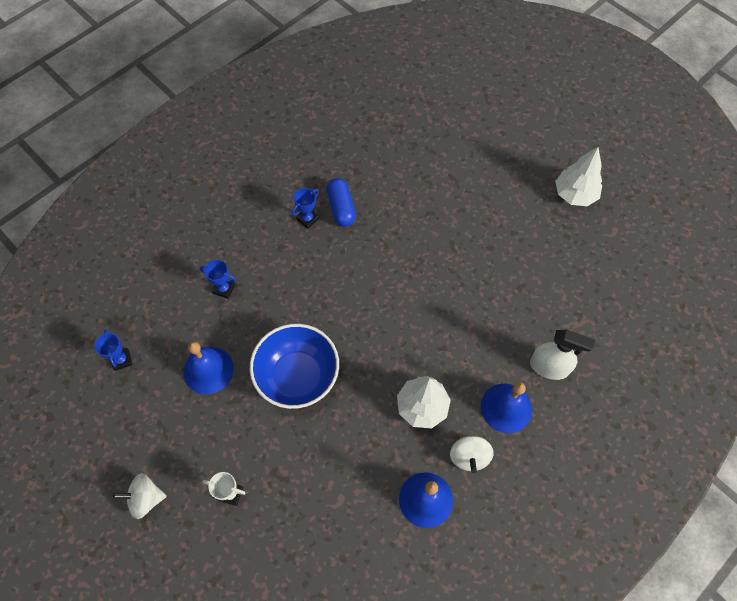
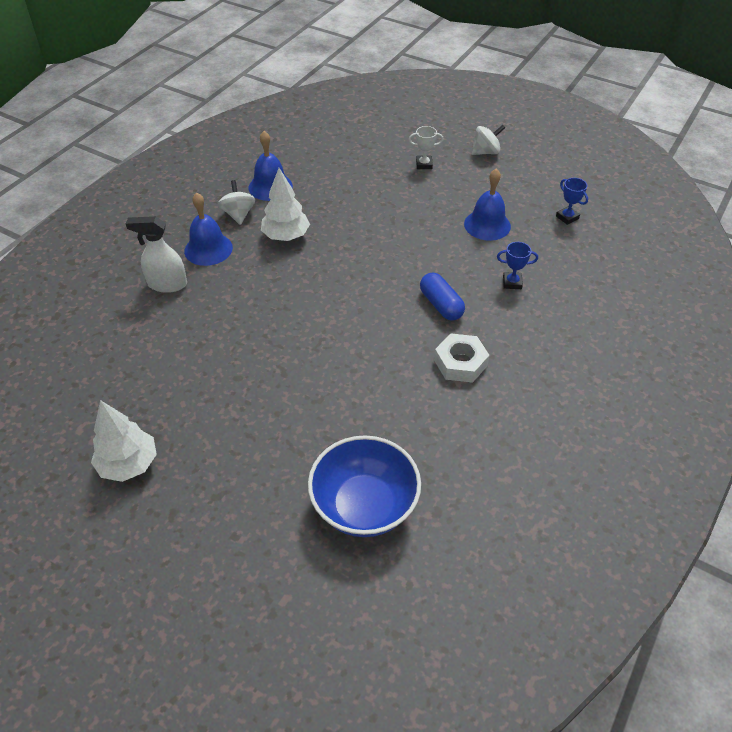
camera: 165 degrees right, 15 degrees down
(297, 376) = (405, 235): blue bowl -> blue bowl (364, 506)
(307, 219) = (460, 363): blue trophy -> white nut
(341, 208) = (426, 383): blue capsule -> blue capsule (441, 305)

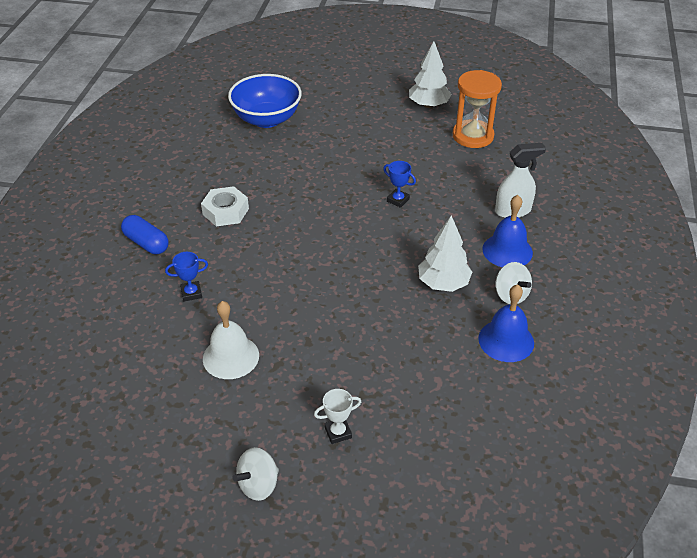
camera: 160 degrees right, 5 degrees down
(120, 391) = (473, 136): none -> orange hourglass
(441, 305) = (256, 254): blue capsule -> blue capsule (146, 243)
(487, 225) = (231, 357): blue bell -> white bell
(567, 217) = (134, 395): blue trophy -> blue trophy (398, 200)

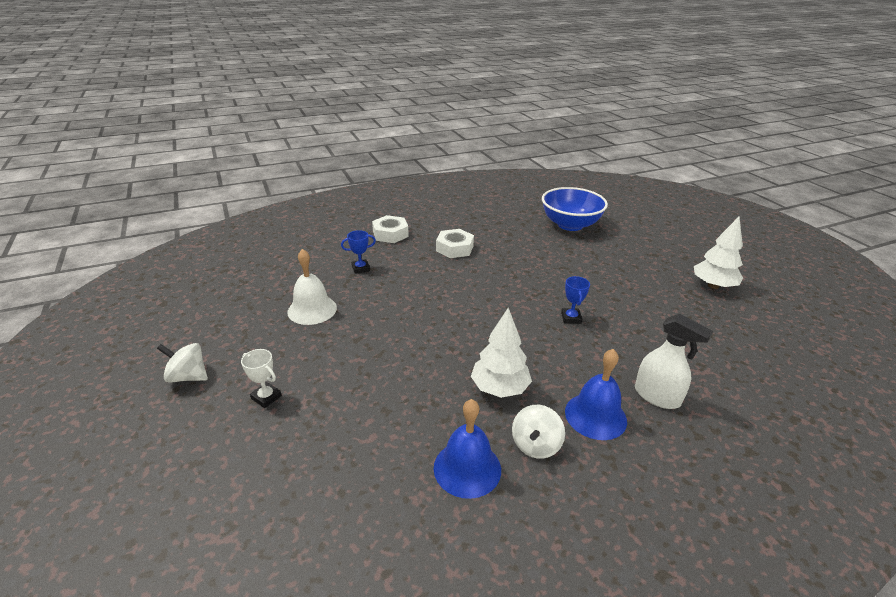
camera: 55 degrees right, 10 degrees down
(146, 243) = (390, 234): blue capsule -> white nut
(191, 293) = (360, 268): blue trophy -> blue trophy turned 60 degrees counterclockwise
(473, 136) = (718, 326): orange hourglass -> none

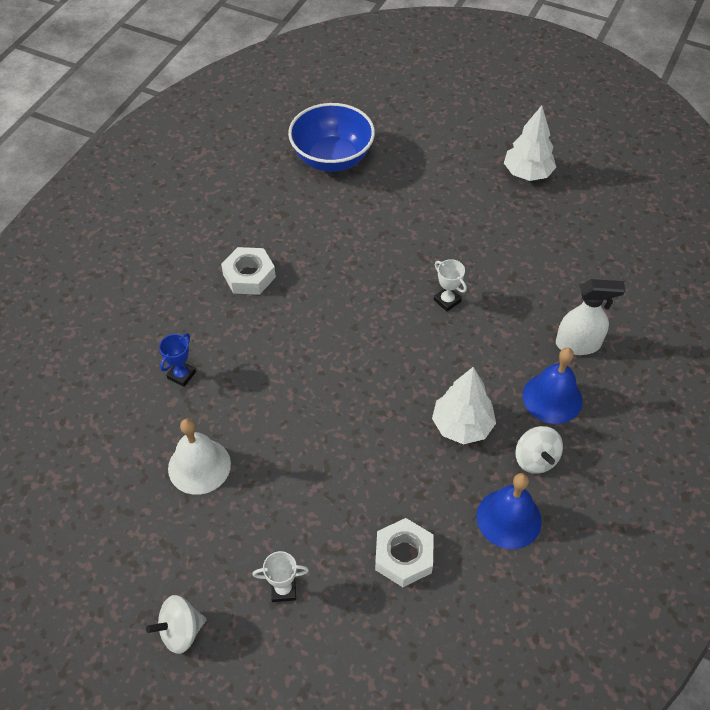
camera: 40 degrees left, 20 degrees up
(390, 234) = (153, 299): white nut -> white nut (403, 556)
(571, 318) = (447, 301): blue trophy -> white trophy

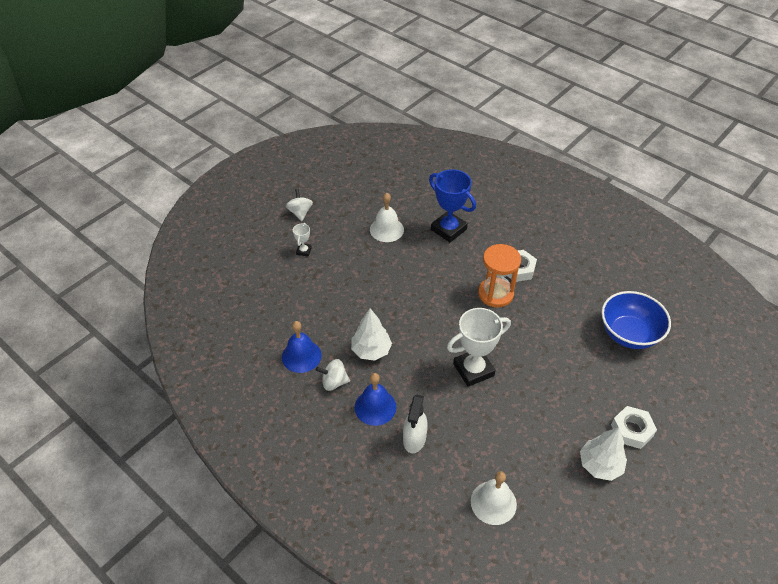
camera: 105 degrees right, 5 degrees down
(181, 375) = (448, 229): blue trophy -> blue trophy, size x2.12
(305, 295) = (495, 294): none -> orange hourglass
(403, 556) = (300, 302): white nut -> white nut (631, 430)
(447, 301) = (473, 370): white trophy -> white trophy, size x2.12
(619, 256) = (493, 502): none -> white bell

